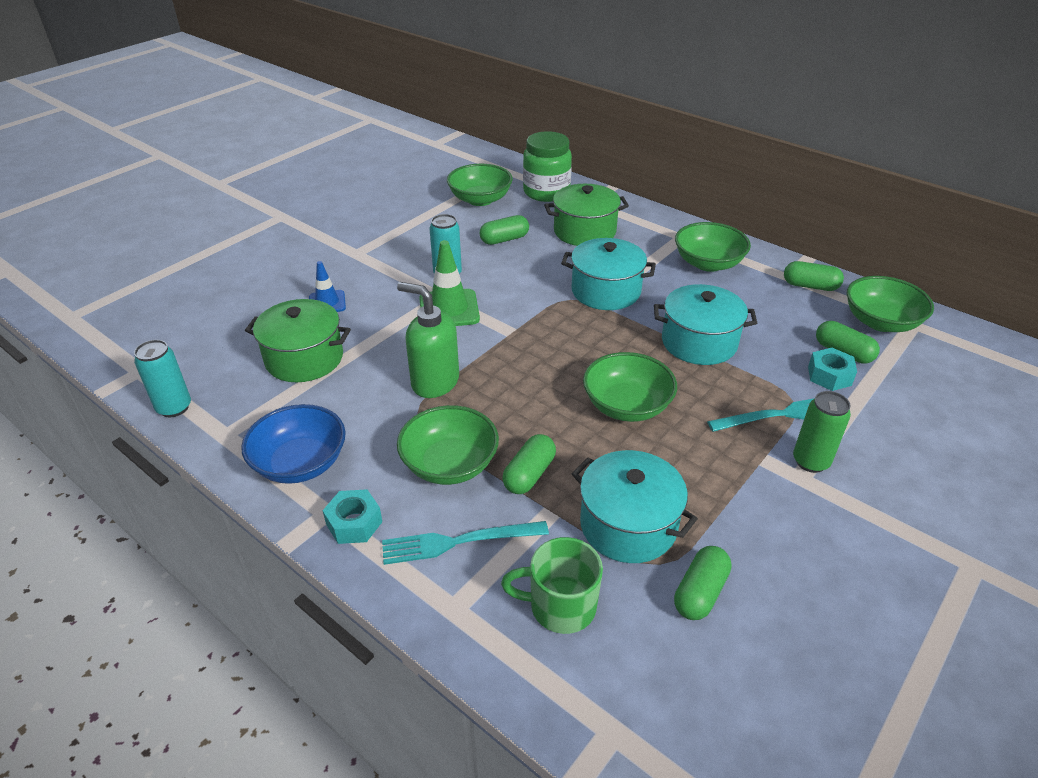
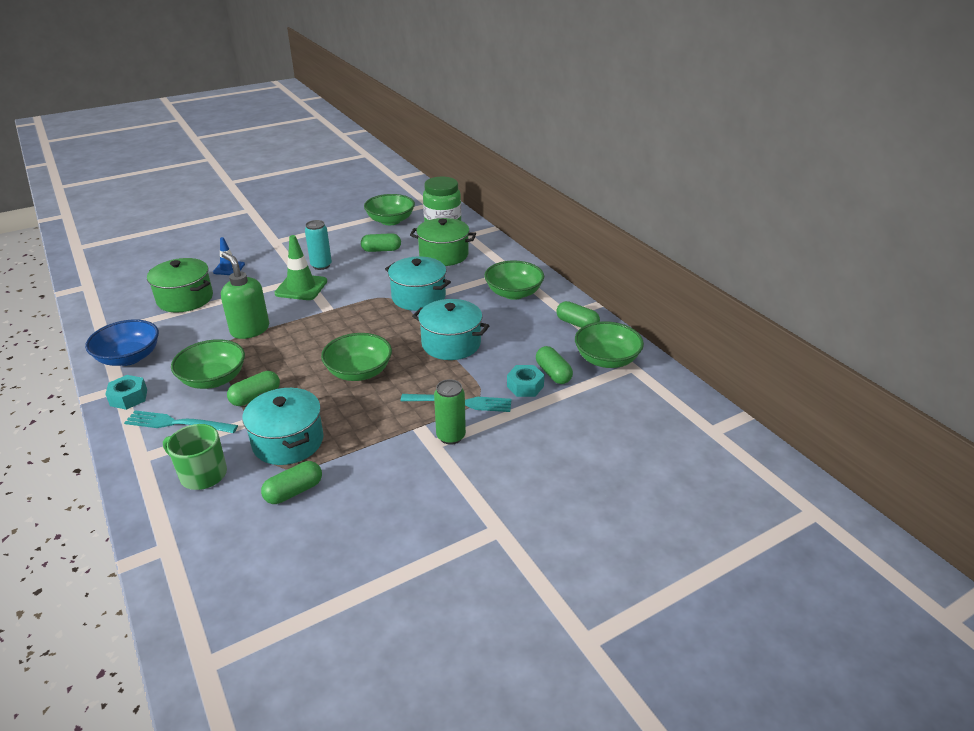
camera: 20 degrees right, 5 degrees down
(174, 408) = (88, 310): turquoise can -> none

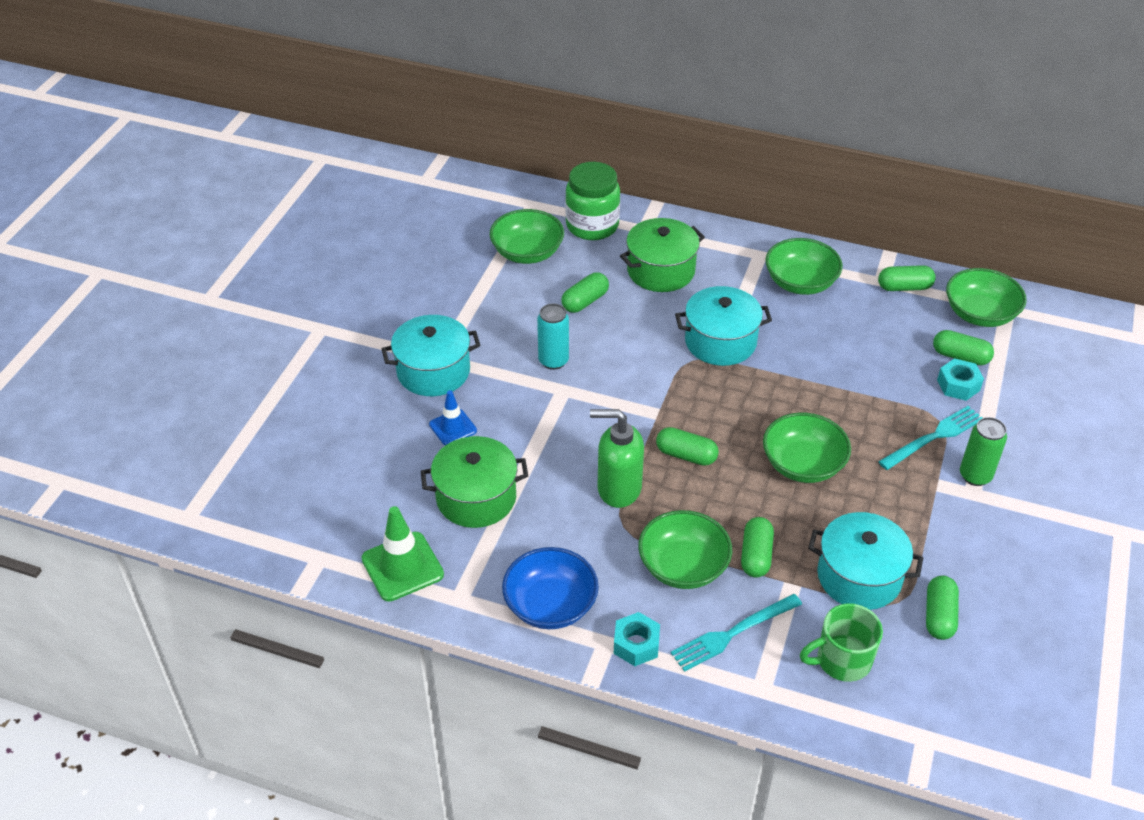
camera: 40 degrees left, 10 degrees up
(301, 287) = (581, 403): green traffic cone -> green traffic cone (402, 567)
(307, 334) = (686, 455): none -> green capsule
(451, 344) = (833, 379): turquoise pot -> turquoise pot (433, 371)

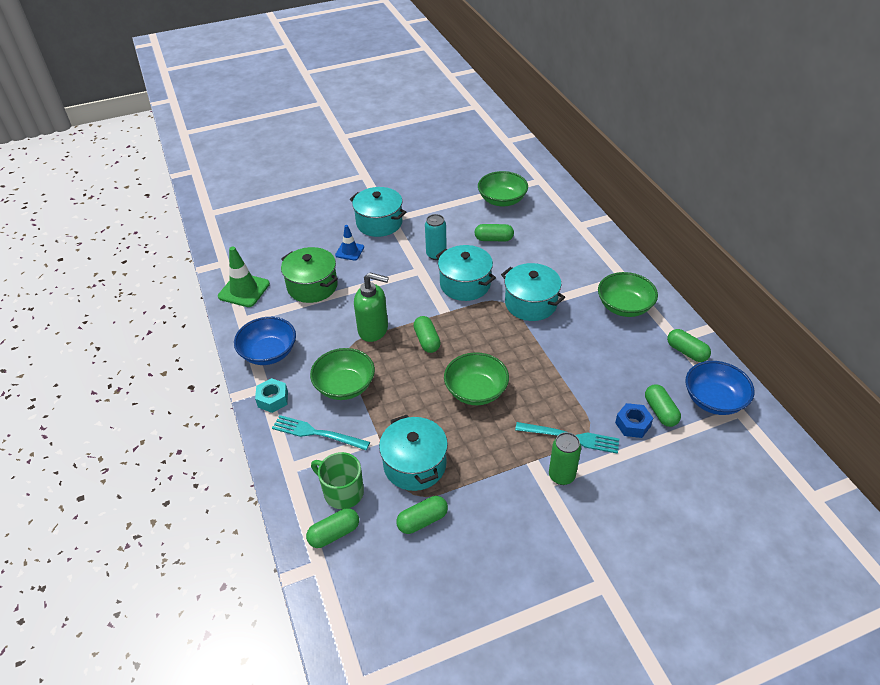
camera: 50 degrees right, 0 degrees up
(592, 226) = (554, 208): green jar -> none
(618, 488) = (373, 330): green soap dispenser -> green soap dispenser turned 135 degrees clockwise
(631, 370) = (465, 284): none -> turquoise pot
(661, 271) = (555, 250): green pot -> none
(756, 555) = (383, 410): green capsule -> green capsule (334, 534)
(958, 385) = (632, 424): turquoise nut -> blue nut
(980, 314) = (714, 400): green bowl -> blue bowl

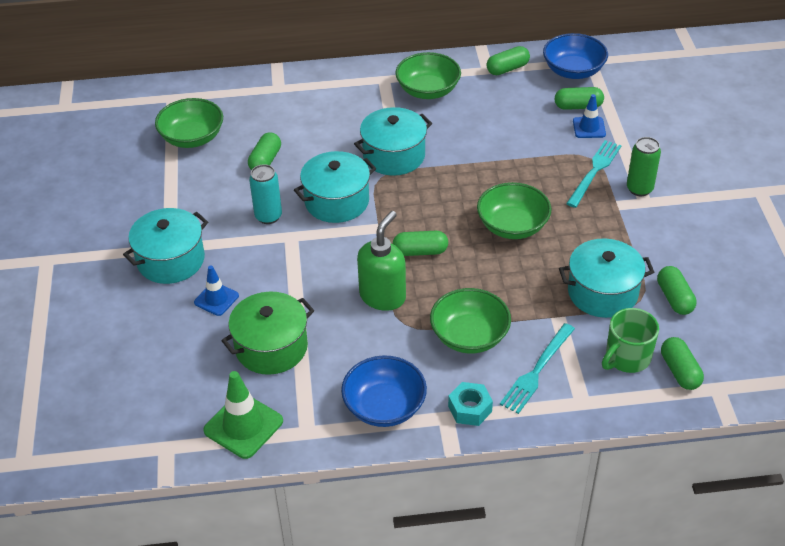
camera: 75 degrees left, 0 degrees up
(632, 424) = (589, 128): blue nut -> blue traffic cone

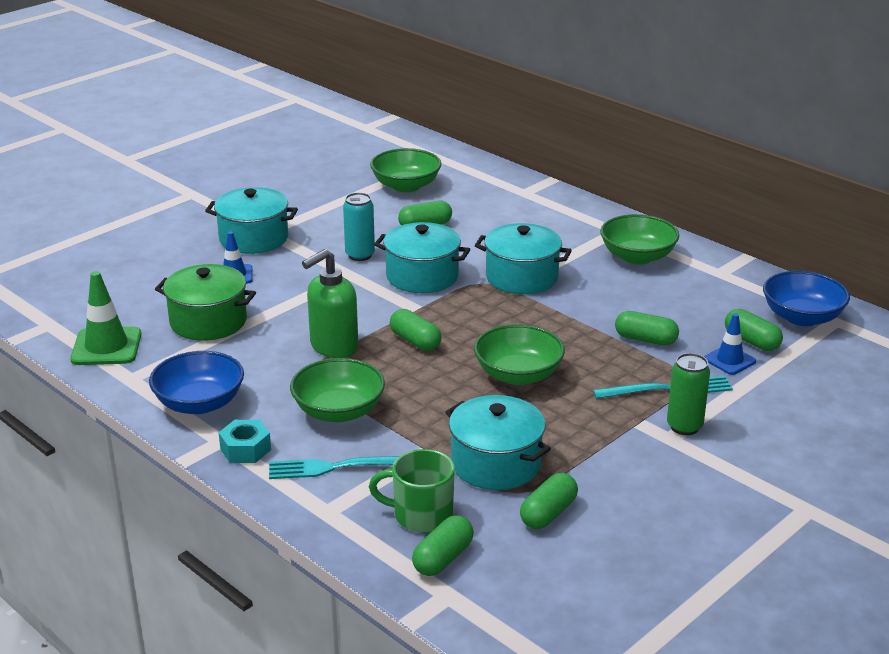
camera: 50 degrees right, 15 degrees down
(383, 296) = (333, 347): green soap dispenser -> green soap dispenser turned 150 degrees clockwise
(507, 69) = (739, 282): green capsule -> green capsule (645, 339)

